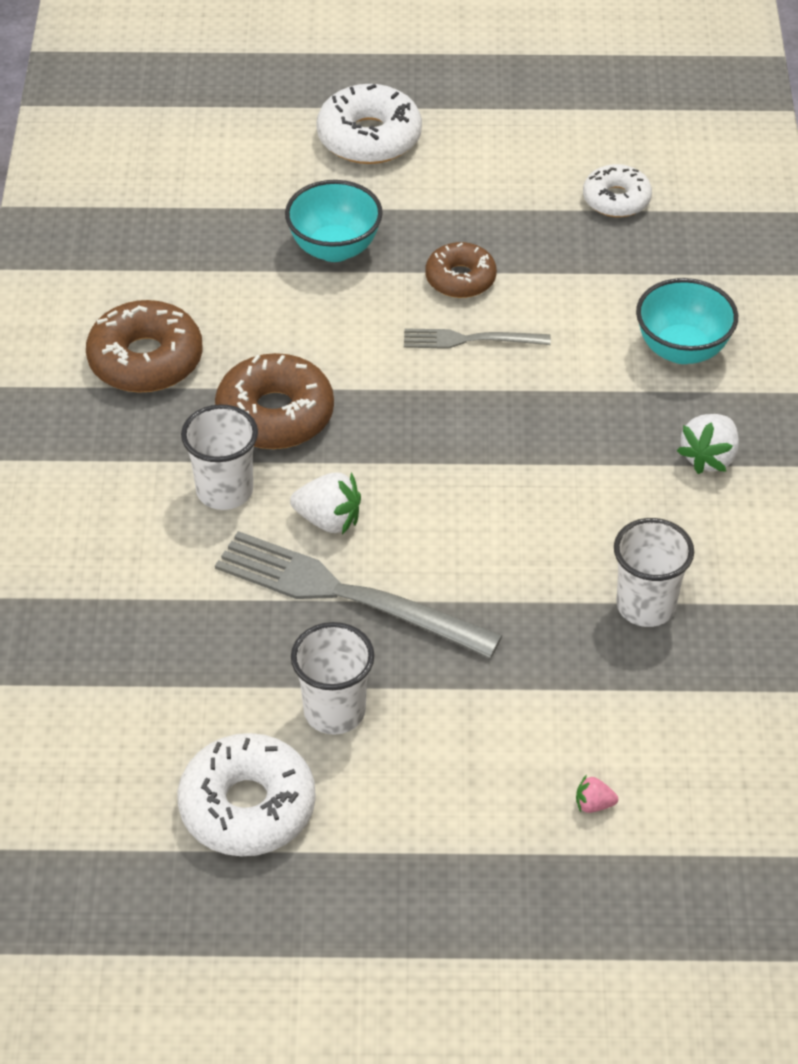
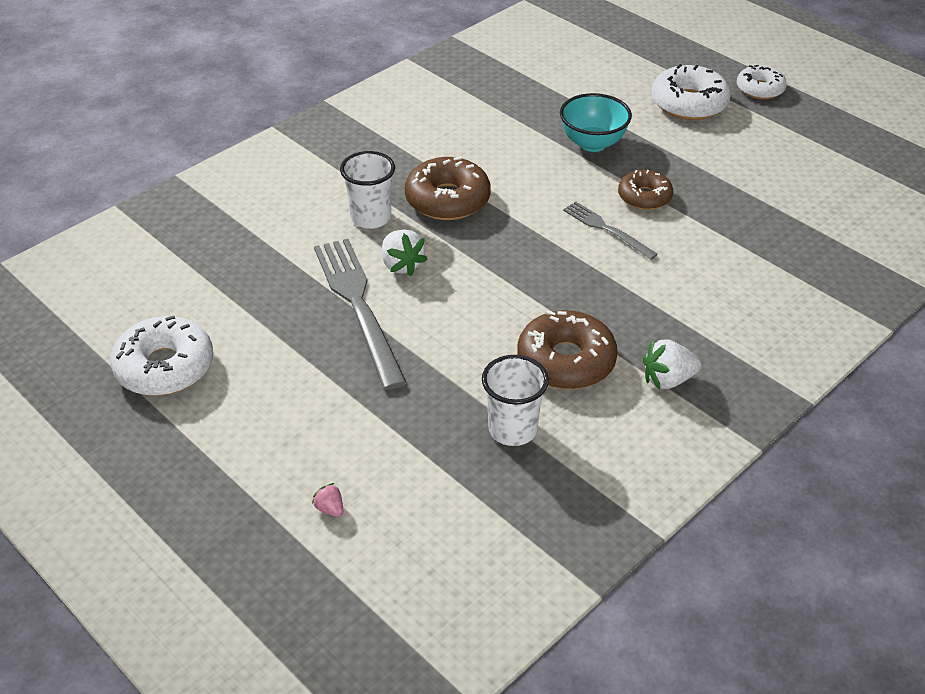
camera: 45 degrees right, 5 degrees down
(146, 360) = (420, 137): brown donut -> brown donut (566, 361)
(334, 711) = (270, 355): white cup -> none
(616, 199) = (802, 212): white donut -> white donut (760, 89)
(682, 350) = (733, 312): turquoise bowl -> none

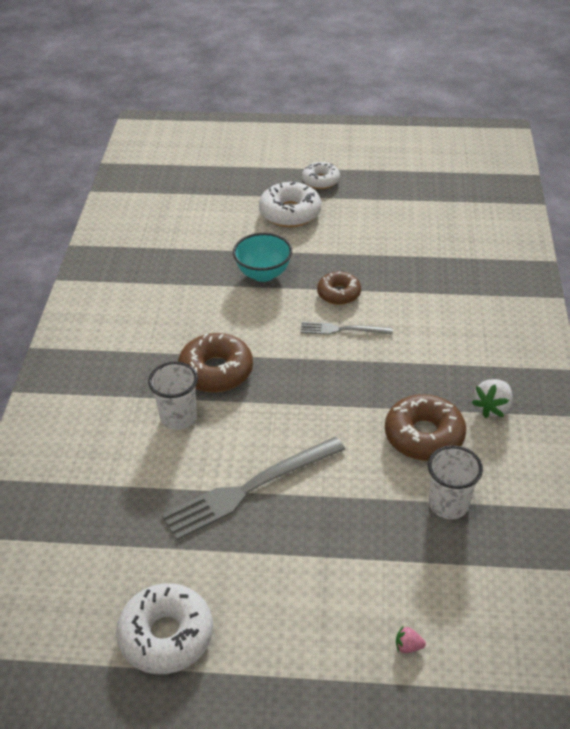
camera: 40 degrees left, 0 degrees up
(358, 306) = (249, 488): grey fork -> grey fork turned 60 degrees counterclockwise
(402, 265) = (243, 439): white strawberry -> none

